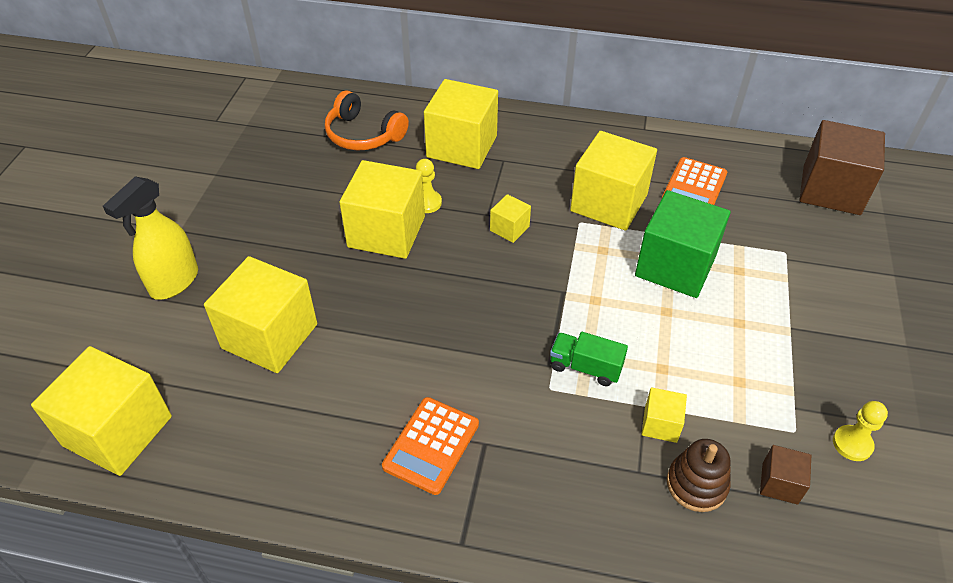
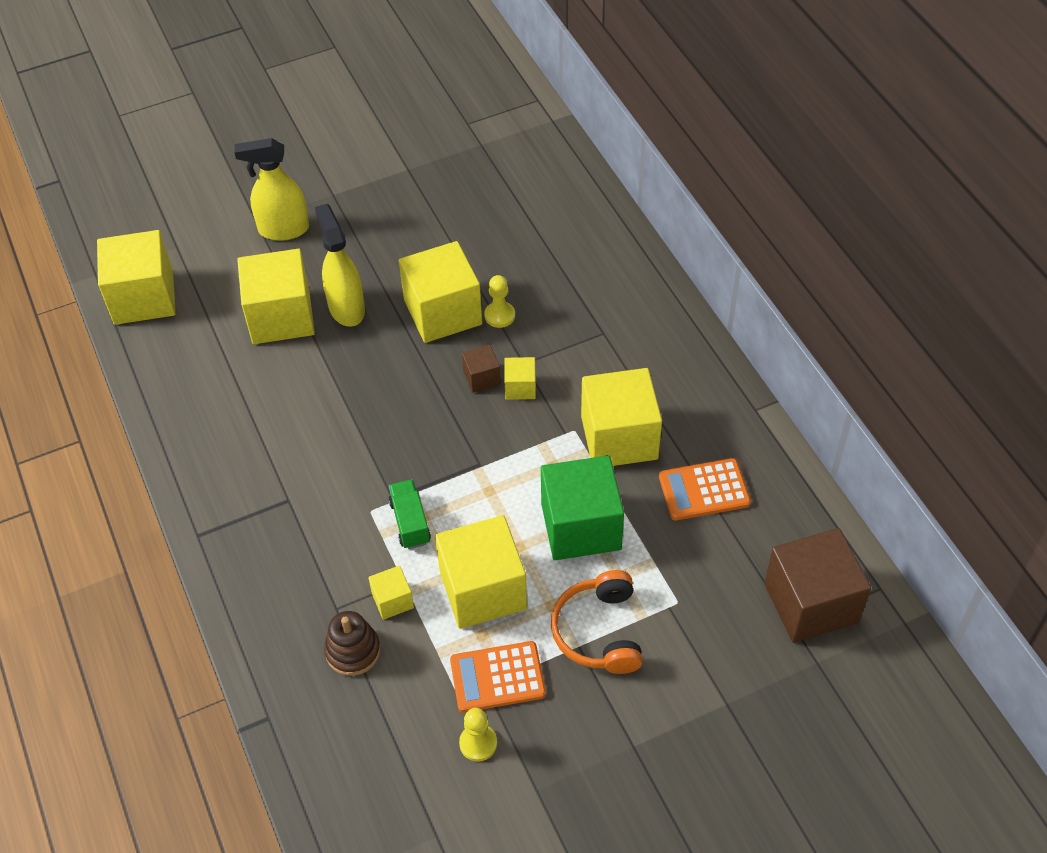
camera: 55 degrees right, 5 degrees up
(313, 287) = (346, 308): none -> yellow spray bottle
(363, 134) = (542, 222): orange headphones -> orange headphones (599, 631)
(431, 445) = (262, 470): orange calculator -> orange calculator (497, 677)
(462, 146) = (593, 294): yellow cube -> yellow cube (483, 589)
(780, 483) = (396, 707): brown cube -> brown cube (482, 377)

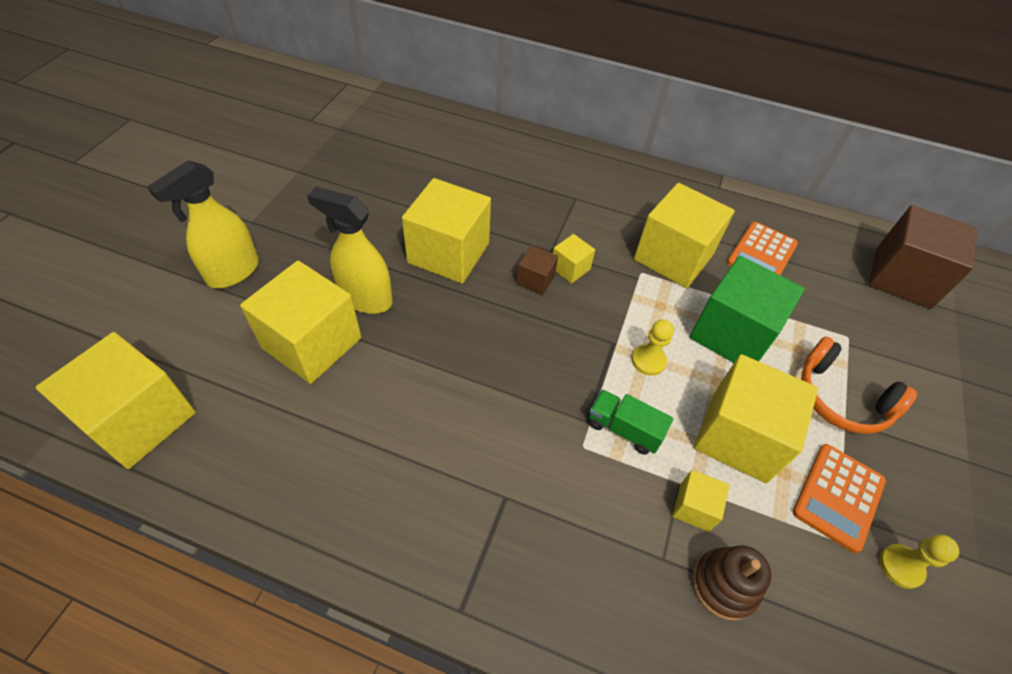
camera: 50 degrees left, 0 degrees up
(499, 315) = (493, 229): yellow pawn -> yellow pawn (648, 361)

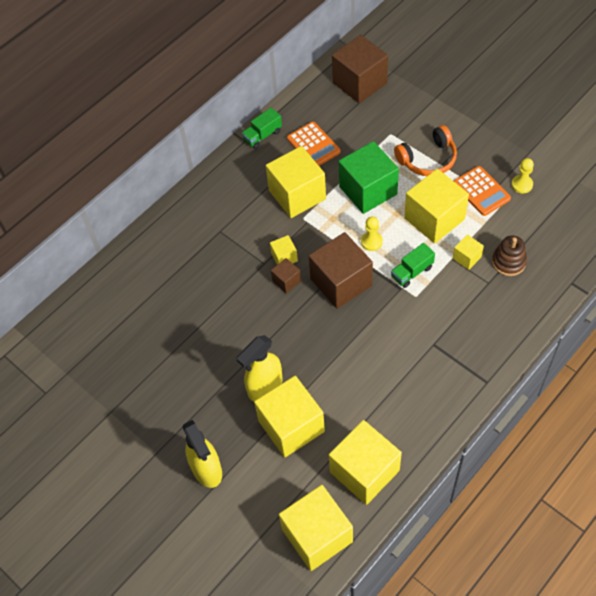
camera: 60 degrees left, 5 degrees up
(448, 253) = (242, 326): yellow cube -> yellow cube (364, 471)
(561, 341) = (341, 282): none -> brown cube
(738, 201) = (262, 135): none -> green truck

